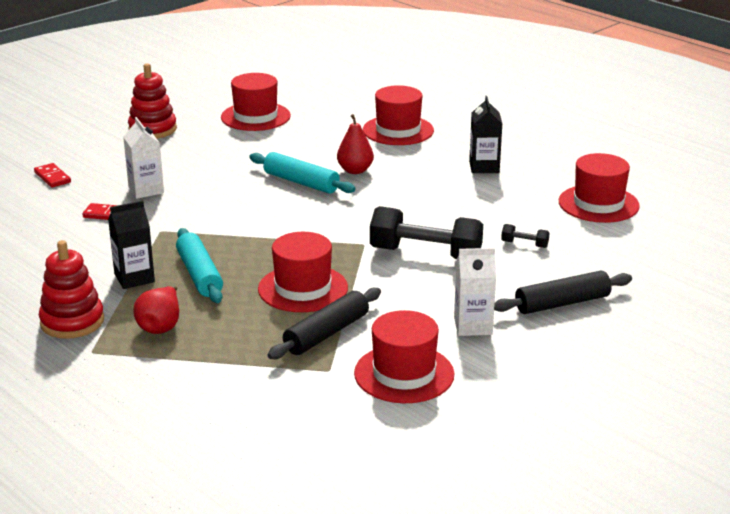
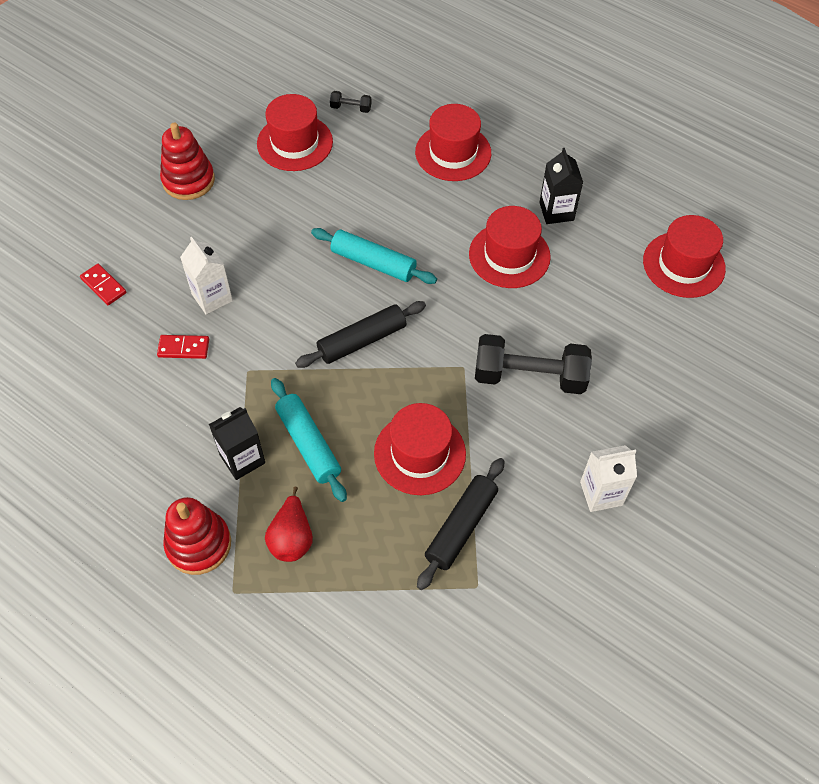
camera: 10 degrees left, 30 degrees up
(355, 170) = (424, 234): red pear -> none
(404, 374) = (551, 582): red hat -> red hat (509, 255)
(524, 244) = (624, 346): black dumbbell -> black dumbbell (351, 108)
(562, 303) = (679, 443): black rolling pin -> black rolling pin (362, 340)

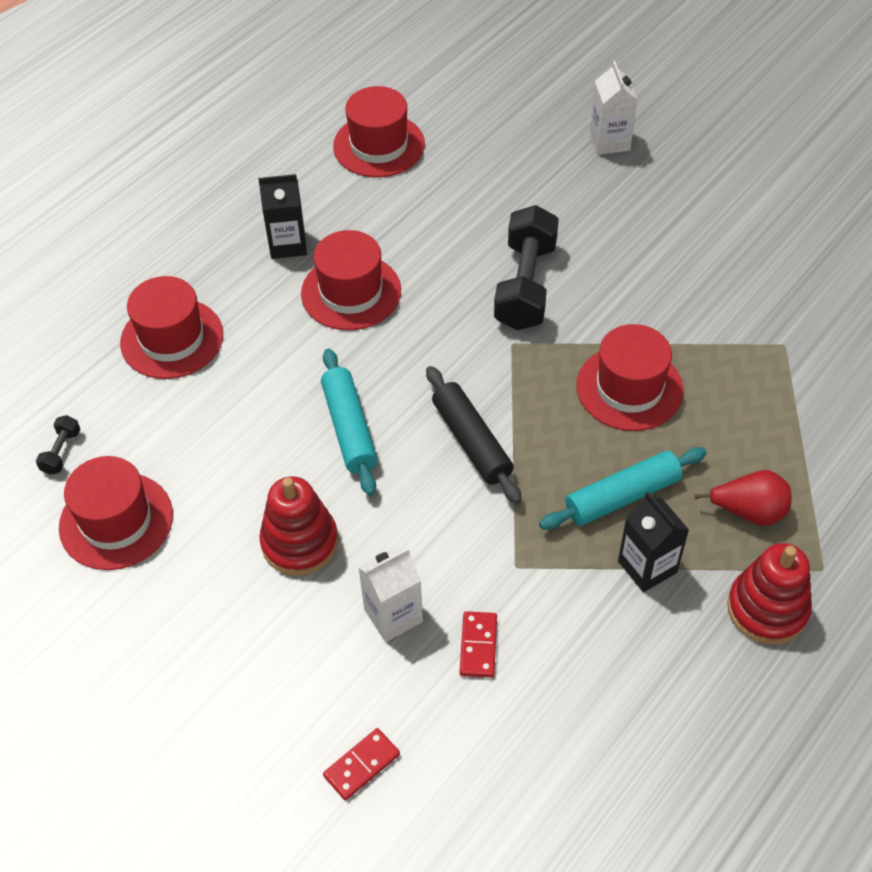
camera: 85 degrees left, 5 degrees down
(188, 180) = (166, 661): red stacking toy -> red stacking toy (300, 542)
(373, 263) = (349, 428): turquoise rolling pin -> turquoise rolling pin turned 45 degrees counterclockwise
(461, 527) = (717, 355): black rolling pin -> none
(601, 493) = (668, 239): white carton -> white carton (610, 141)

